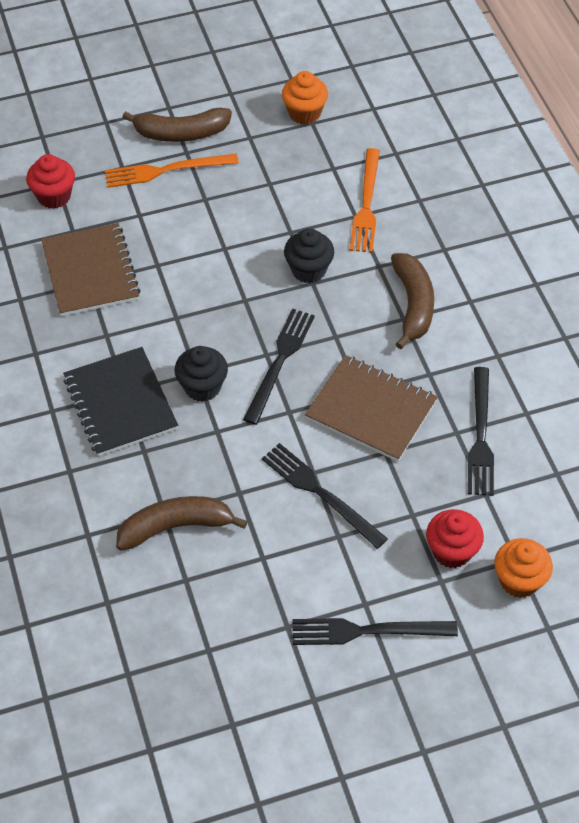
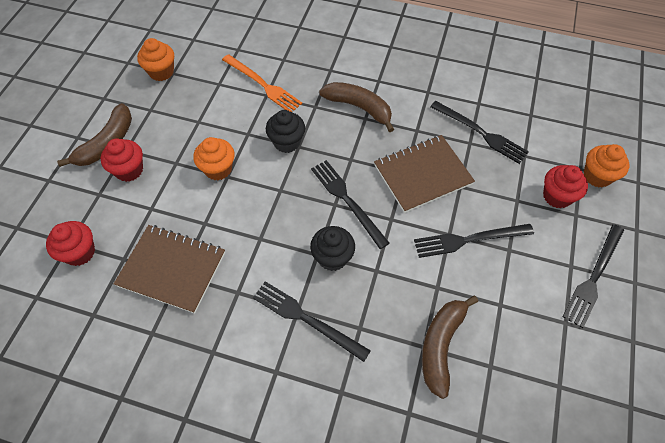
camera: 55 degrees left, 5 degrees up
(120, 403) = (306, 319): black notebook -> black fork
(166, 170) = (129, 170): orange fork -> red cupcake
(226, 236) = (218, 169): none -> orange cupcake

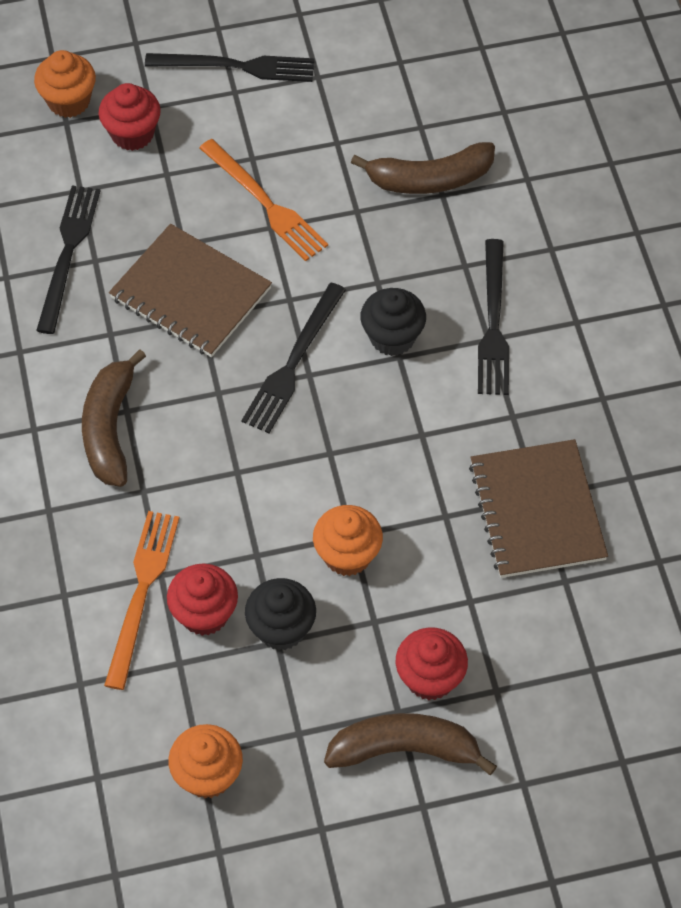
camera: 120 degrees left, 0 degrees up
(80, 252) = (596, 643): red cupcake -> red cupcake (204, 614)
(287, 142) = (239, 491): black cupcake -> black cupcake (281, 628)
(469, 240) = (265, 203): black fork -> orange fork

